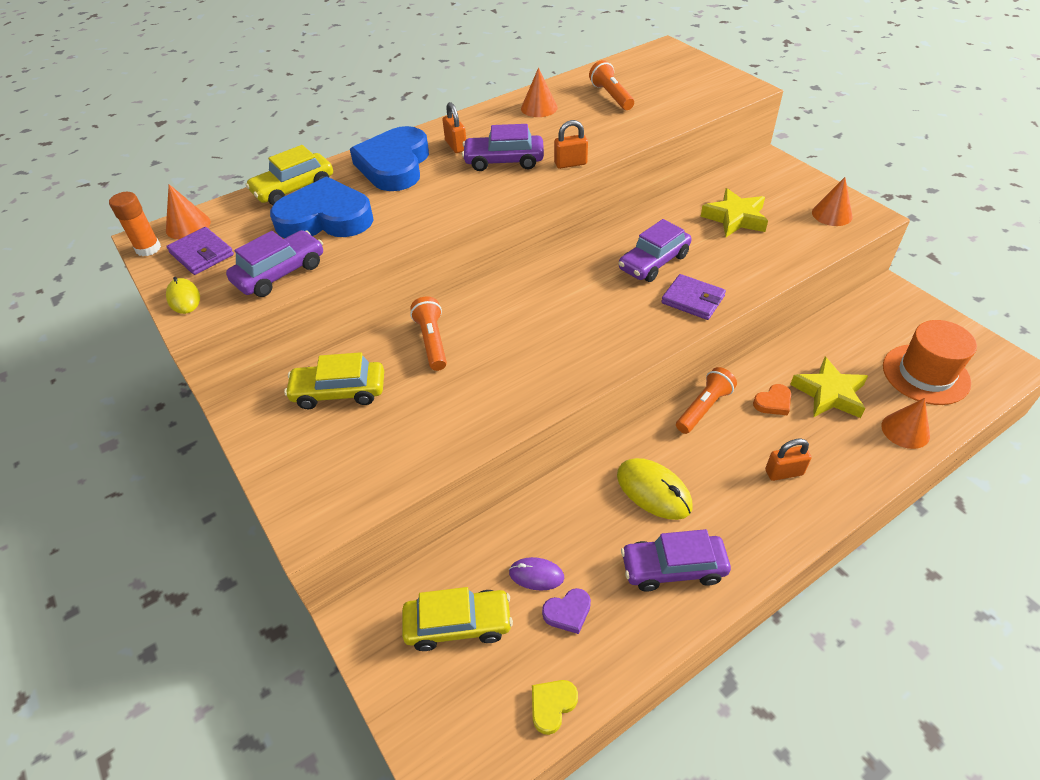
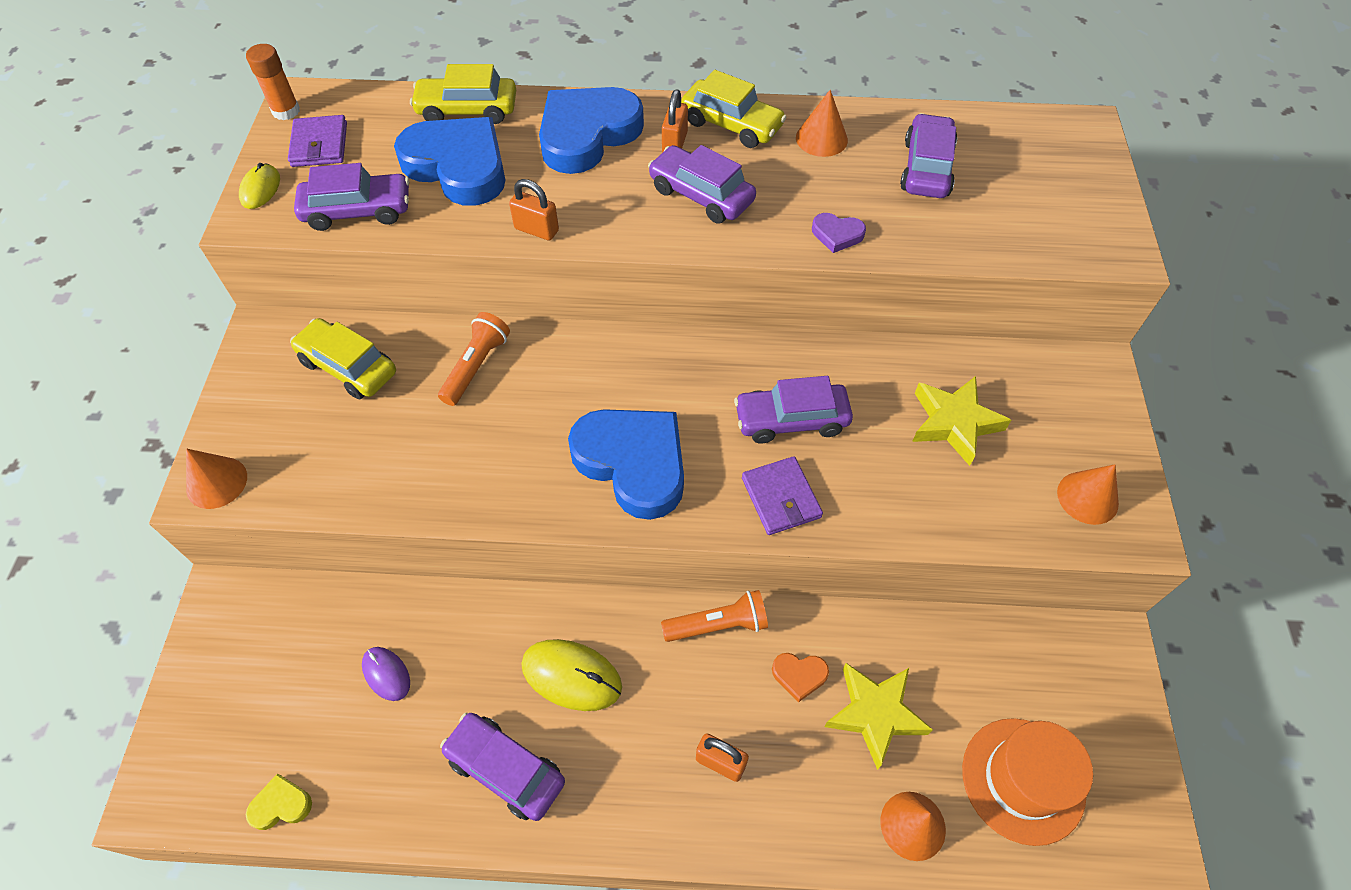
camera: 35 degrees right, 10 degrees up
(188, 226) = (339, 102): orange cone -> orange cone (216, 482)
(458, 624) = (284, 667): yellow car -> yellow car (731, 124)
(568, 612) = (376, 732): purple heart -> purple heart (837, 235)
(570, 164) = (768, 242): orange padlock -> orange padlock (536, 229)
(592, 332) = (633, 463): none -> blue heart
(611, 96) = (926, 168): orange flashlight -> purple car
(653, 491) = (571, 676): yellow mouse -> yellow mouse turned 60 degrees counterclockwise

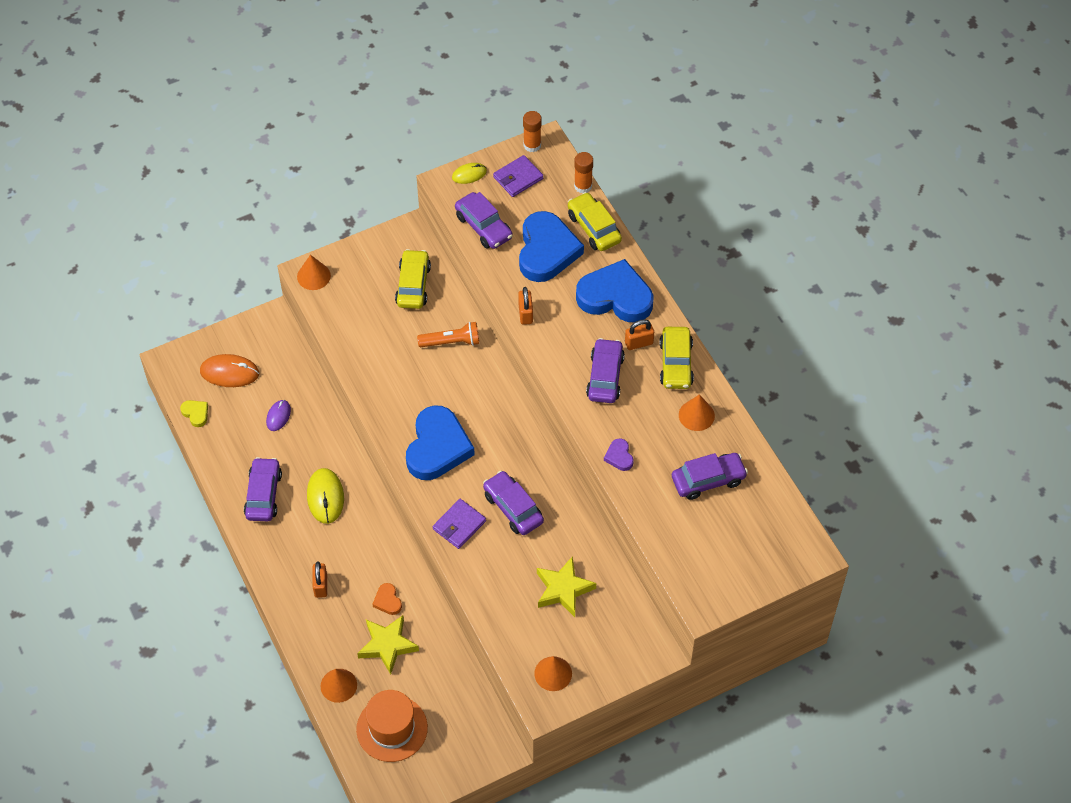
camera: 60 degrees right, 0 degrees up
(253, 709) = (229, 372): none -> orange mouse
(396, 93) = (583, 186): none -> orange glue stick
(718, 625) = (393, 549): orange flashlight -> none

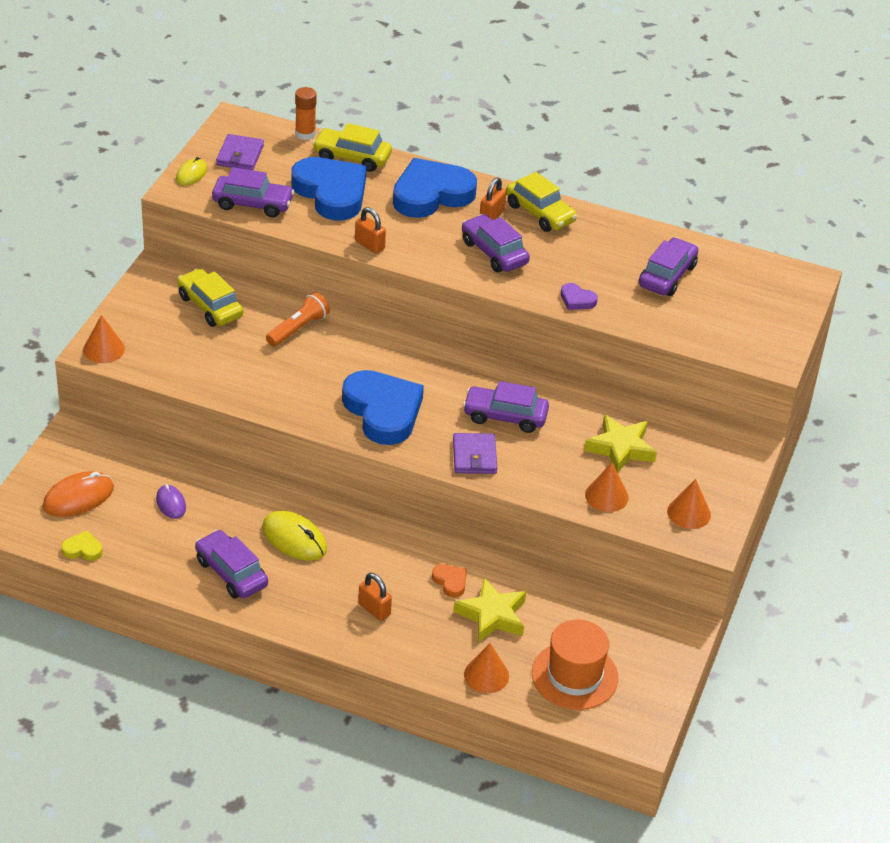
camera: 45 degrees left, 15 degrees down
(387, 601) = (450, 582): orange heart -> orange heart turned 150 degrees counterclockwise
(532, 145) = (223, 127): orange glue stick -> none
(696, 415) = (601, 238): orange cone -> orange cone (606, 496)

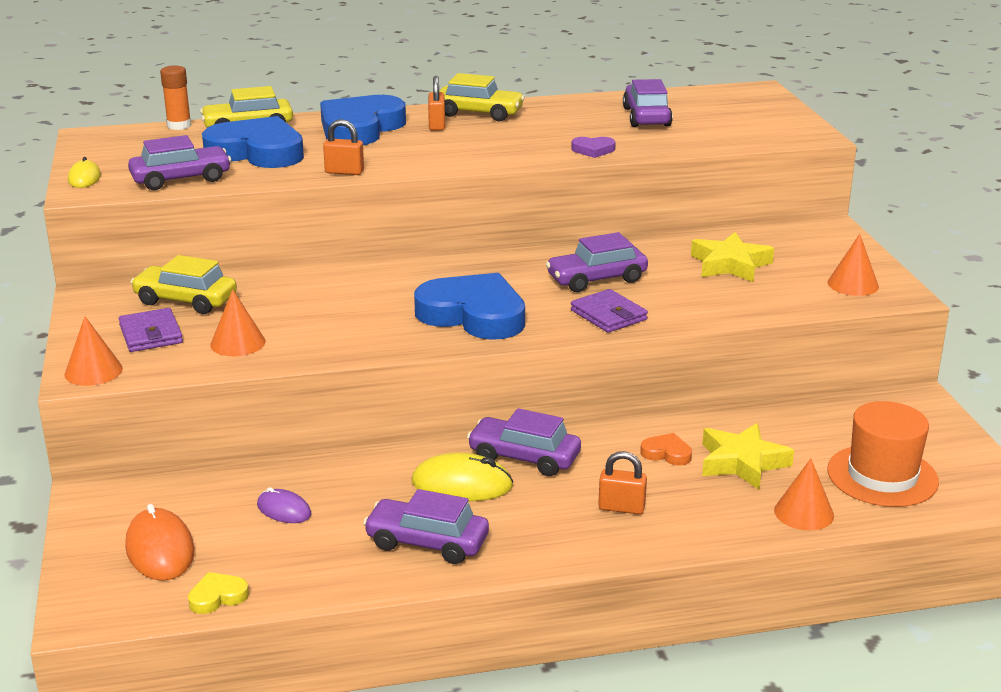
camera: 30 degrees left, 15 degrees down
(78, 497) = (160, 549): orange mouse -> orange mouse turned 45 degrees counterclockwise
(240, 155) = (125, 154): purple wallet -> purple wallet (151, 334)
(298, 328) = (305, 286): orange flashlight -> none
(494, 252) = (473, 144): purple car -> purple car (524, 457)
(606, 496) = (768, 299): orange cone -> orange cone (238, 343)

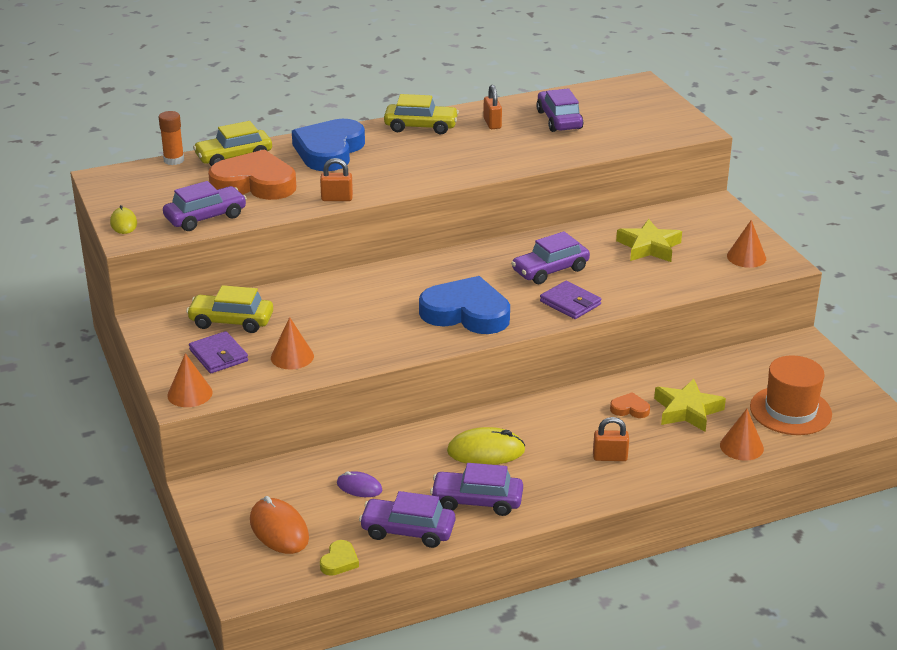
camera: 10 degrees left, 5 degrees up
(217, 597) = (339, 561): yellow heart -> yellow heart turned 150 degrees clockwise
(257, 152) = (255, 183): blue heart -> orange heart
(437, 125) = (391, 142): orange padlock -> orange padlock (492, 123)
(524, 457) = (525, 424): purple car -> purple car (408, 531)
(593, 150) = (528, 159): purple heart -> none

